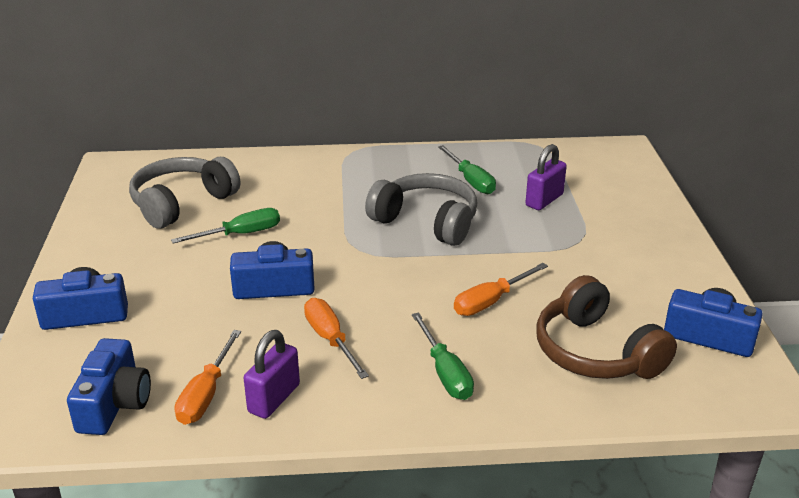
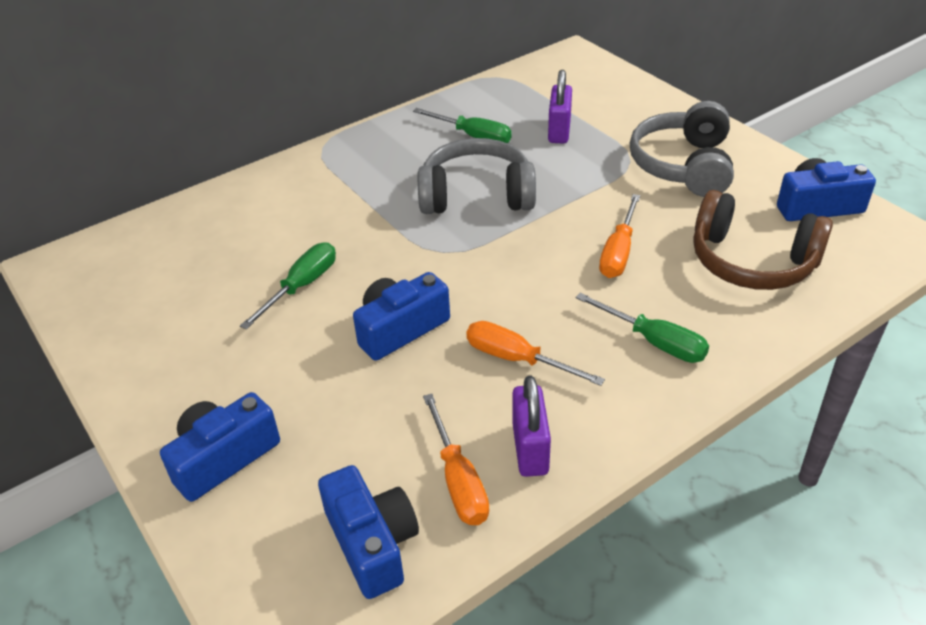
camera: 30 degrees left, 10 degrees up
(182, 203) = (194, 278): grey headphones -> grey headphones (683, 165)

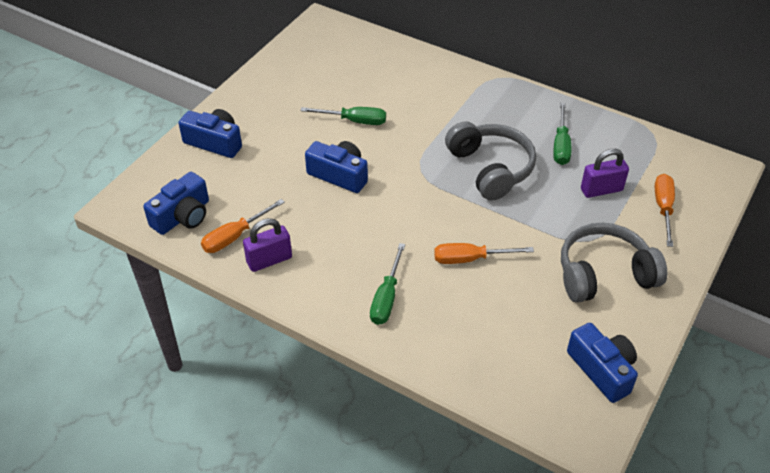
camera: 65 degrees right, 5 degrees up
(517, 359) = (338, 234): orange screwdriver -> orange screwdriver (663, 208)
(752, 261) = (503, 337): brown headphones -> none

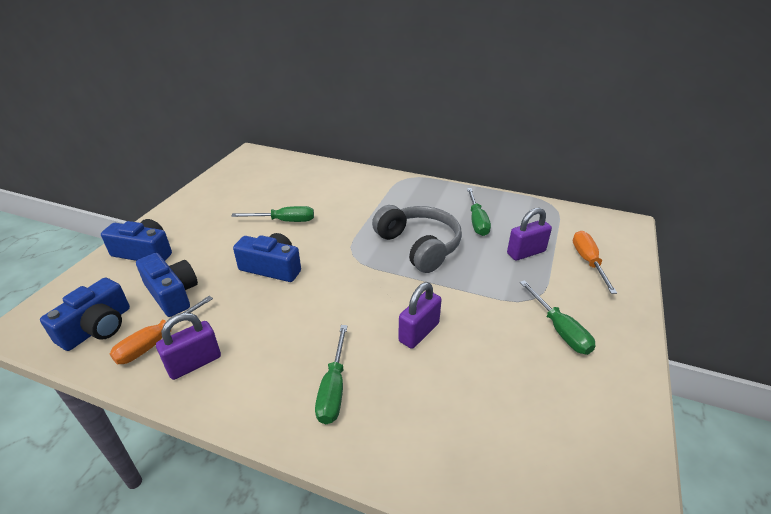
camera: 10 degrees left, 10 degrees down
(470, 259) = (419, 332): orange screwdriver -> purple padlock
(602, 370) = (602, 441): blue camera -> blue camera (172, 294)
(604, 274) = (560, 330): grey headphones -> green screwdriver

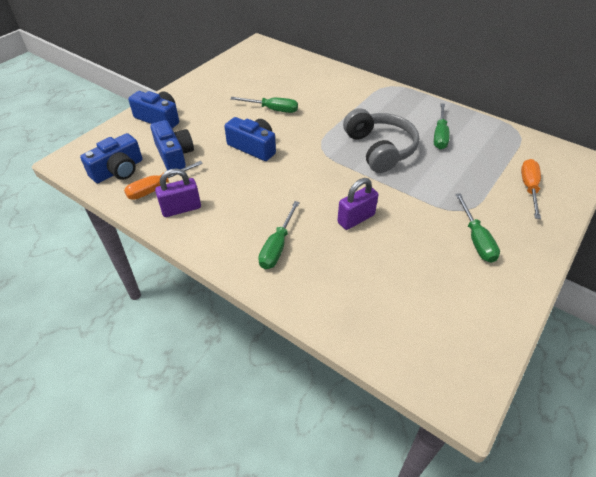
camera: 15 degrees right, 10 degrees up
(526, 252) = (474, 170): purple padlock -> none

